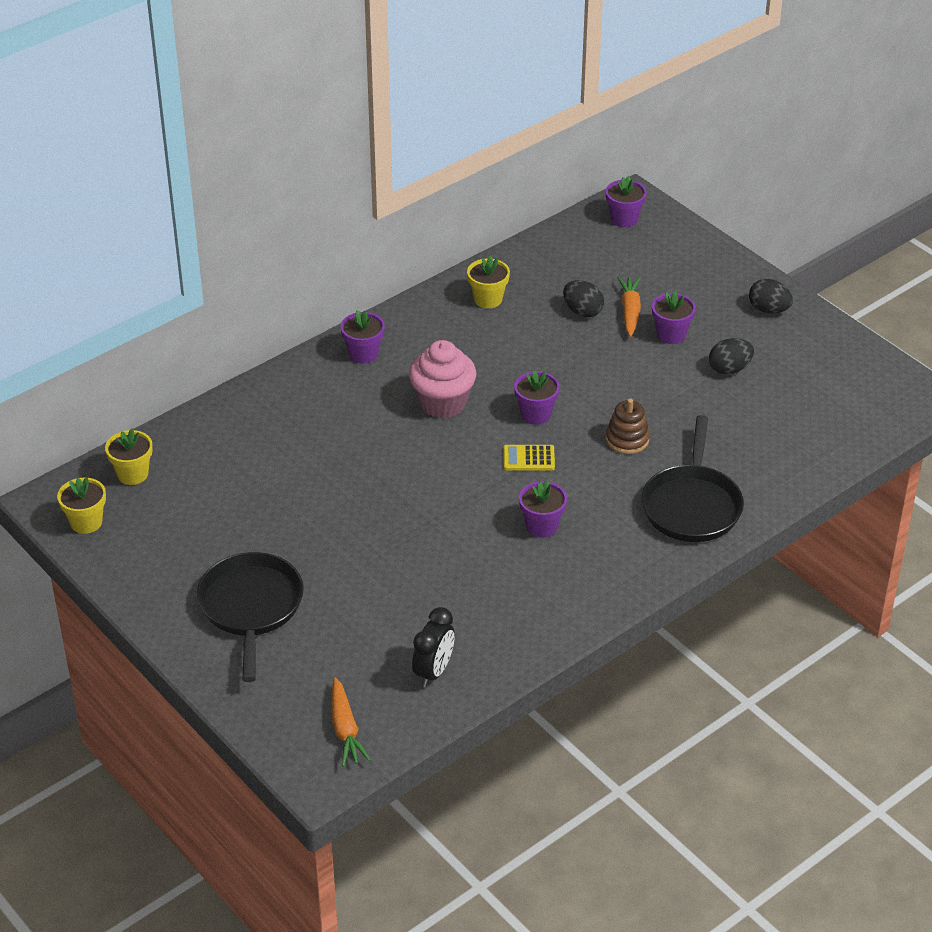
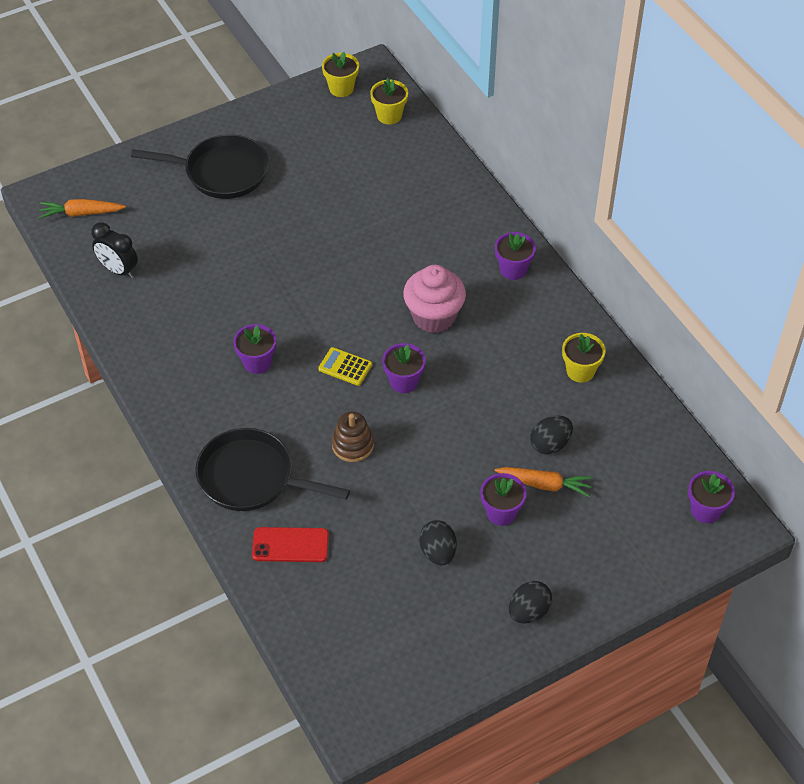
camera: 100 degrees right, 10 degrees up
(528, 458) = (345, 367): yellow calculator -> yellow calculator turned 75 degrees counterclockwise
(760, 465) = (290, 545): none -> red phone

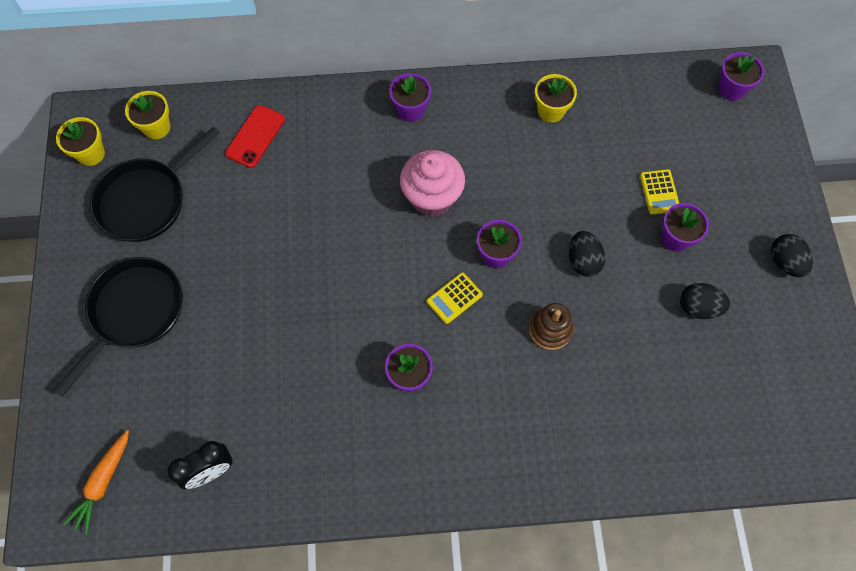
camera: 65 degrees left, 15 degrees up
(252, 477) = (549, 437): black pan -> black pan (146, 200)
(290, 545) = (643, 432): red phone -> red phone (255, 136)
(544, 484) = (659, 192): orange carrot -> yellow calculator
(550, 444) = (619, 169): black egg -> black egg (583, 261)

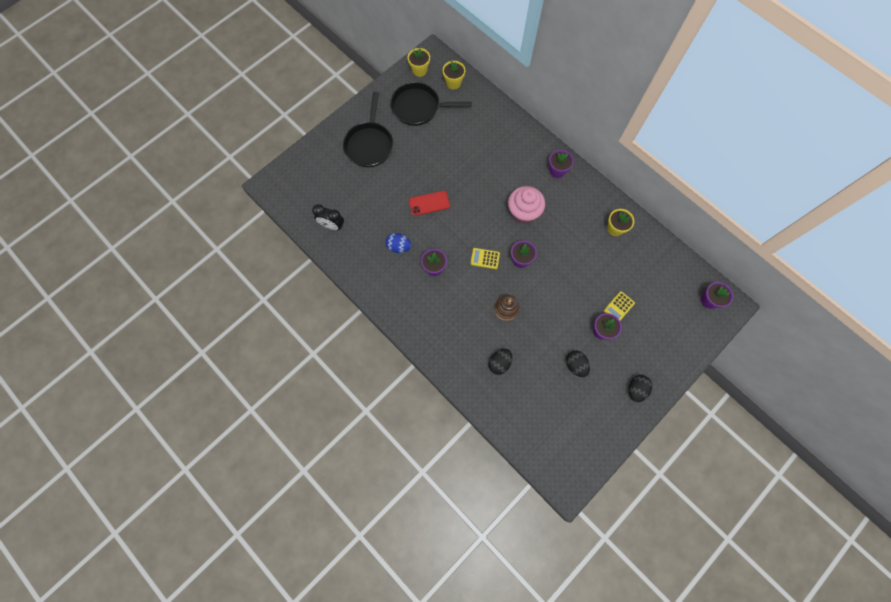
camera: 50 degrees right, 5 degrees up
(103, 482) = (296, 192): orange carrot -> none
(134, 312) = (369, 144): black pan -> black pan turned 105 degrees clockwise
(255, 136) = (485, 122): red phone -> red phone (429, 203)
(333, 400) = (399, 247): none -> blue egg
(583, 261) = (552, 298): black egg -> black egg (499, 363)

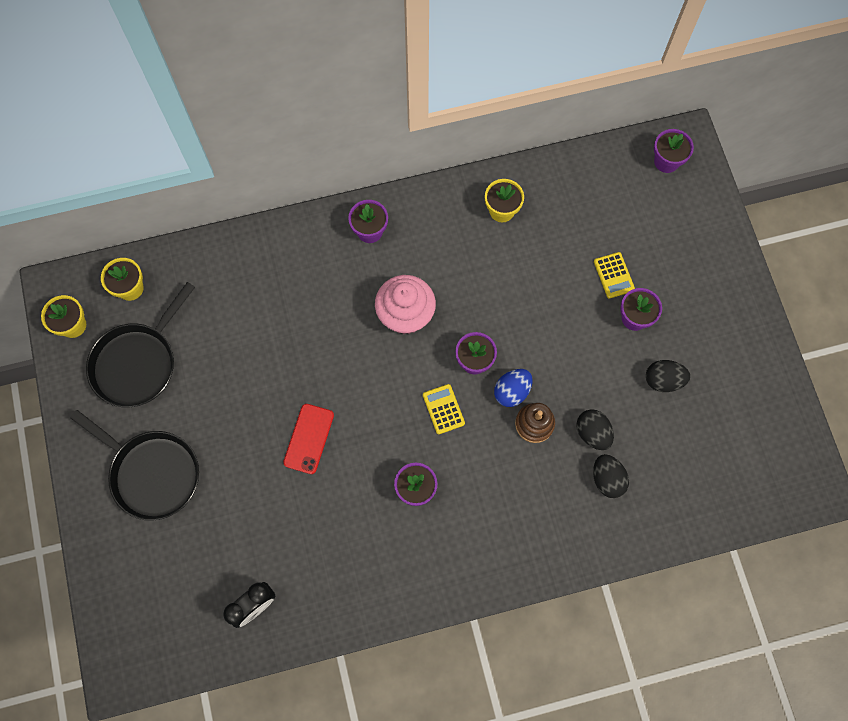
camera: 60 degrees left, 0 degrees up
(399, 247) = (351, 522): blue egg -> blue egg (512, 391)
(485, 258) = (443, 409): yellow calculator -> yellow calculator turned 120 degrees clockwise
(636, 389) = (735, 324): black egg -> black egg (592, 433)

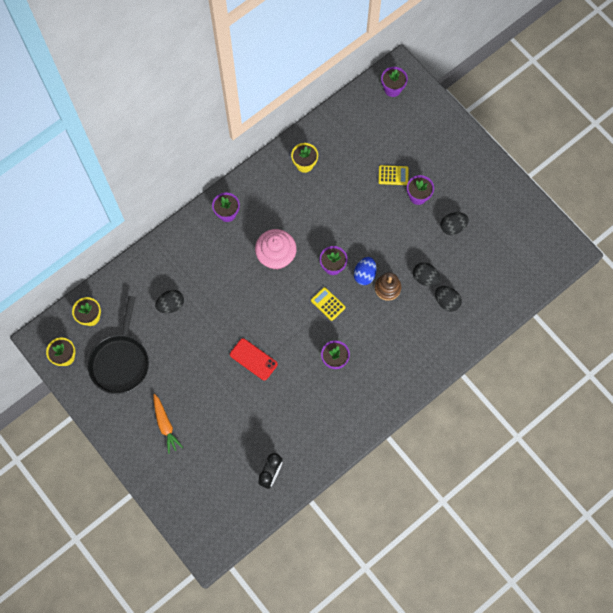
camera: 25 degrees left, 0 degrees up
(151, 473) = (165, 425): black pan -> orange carrot
(238, 318) = (171, 305): none -> black egg
(309, 438) = (253, 359): red phone -> red phone turned 45 degrees counterclockwise
(614, 275) = (393, 175): yellow calculator -> yellow calculator turned 45 degrees counterclockwise

